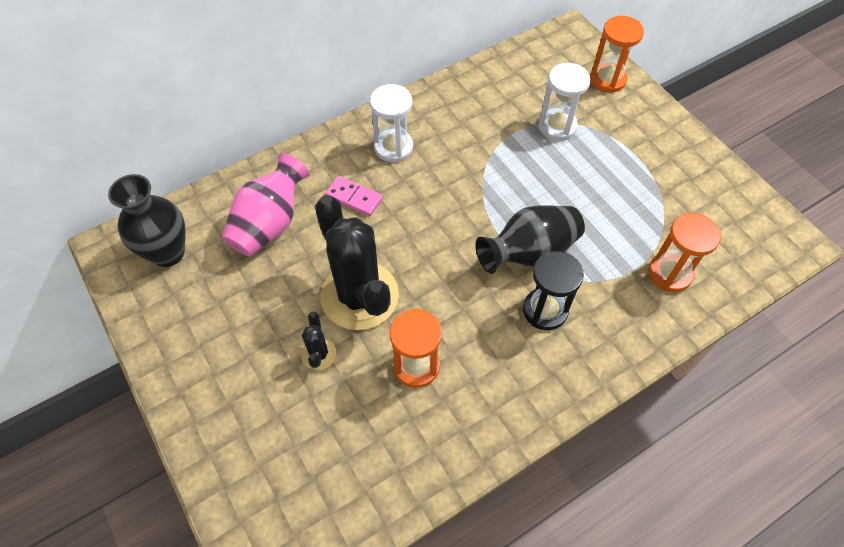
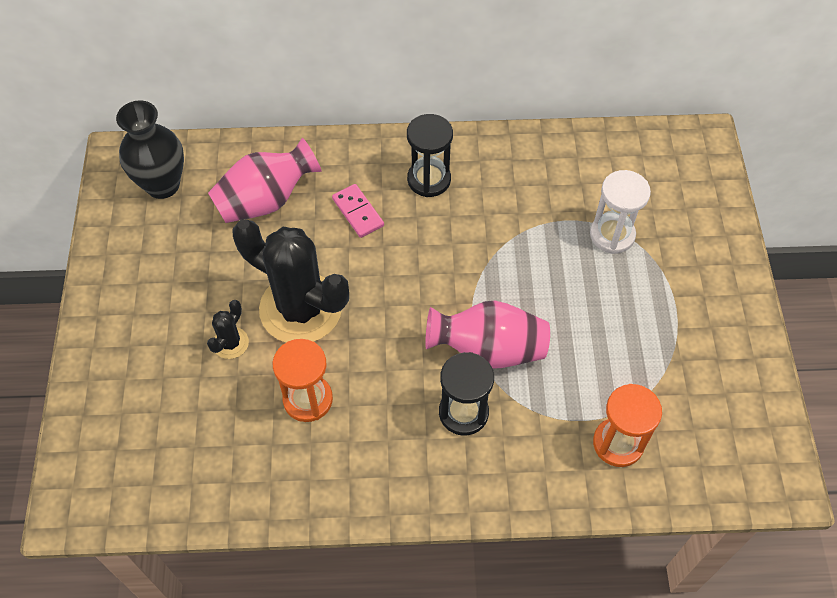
camera: 30 degrees right, 0 degrees up
(359, 296) = (300, 309): black cactus -> black cactus turned 60 degrees counterclockwise
(393, 147) = (429, 179): white hourglass -> black hourglass
(529, 253) = (488, 349): black vase -> pink vase
(607, 79) = (706, 209): orange hourglass -> none

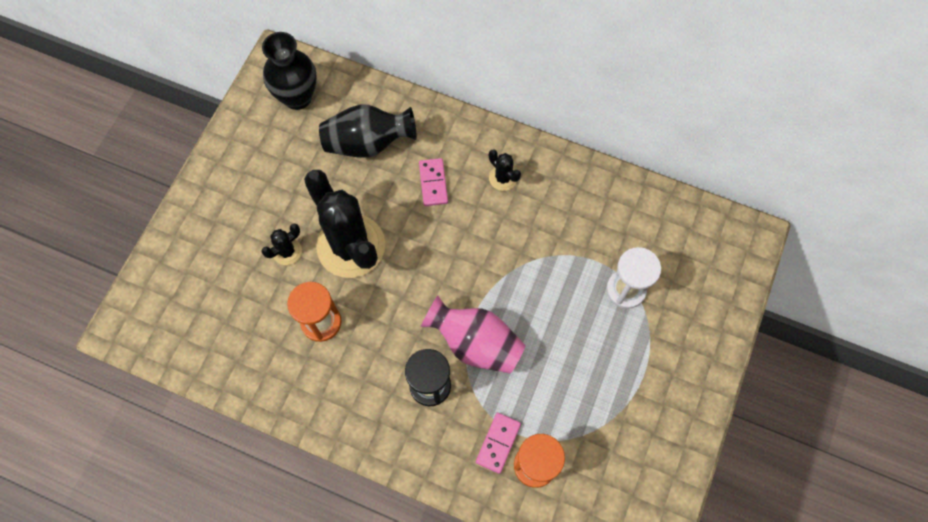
camera: 25 degrees right, 10 degrees up
(266, 200) = (368, 143): pink vase -> black vase
(429, 179) = (503, 178): black hourglass -> black cactus
(567, 438) = (498, 443): none -> pink domino

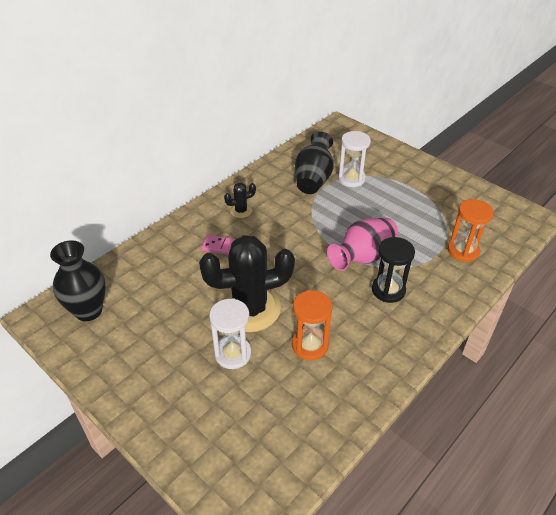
camera: 70 degrees left, 25 degrees down
(287, 251) = (233, 354): black cactus -> white hourglass
(368, 143) = (164, 275): black vase -> black vase (313, 179)
(498, 443) = (442, 265): pink domino -> none

